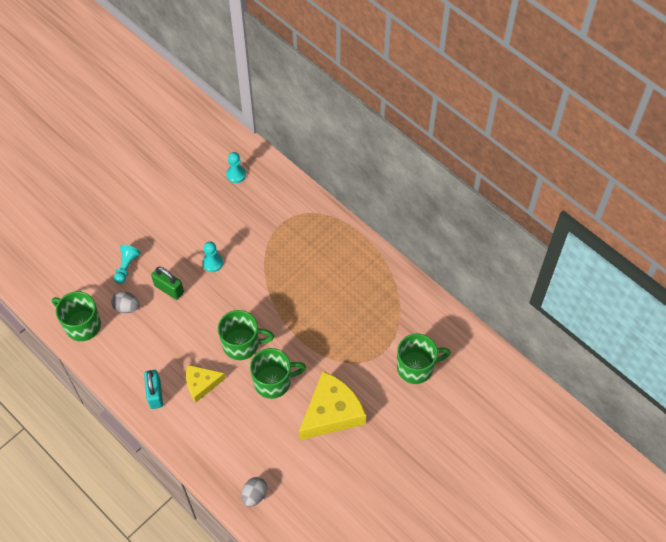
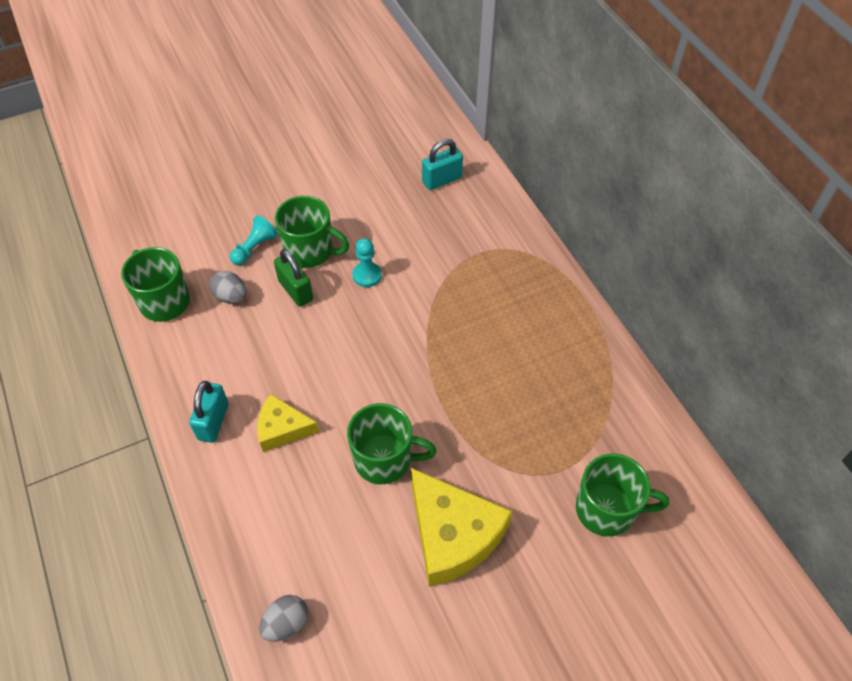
camera: 20 degrees right, 5 degrees down
(236, 174) = (442, 180): turquoise pawn -> turquoise padlock
(242, 344) = (361, 393): green mug -> green mug (310, 251)
(331, 412) = (452, 534): yellow cheese -> yellow cheese turned 75 degrees clockwise

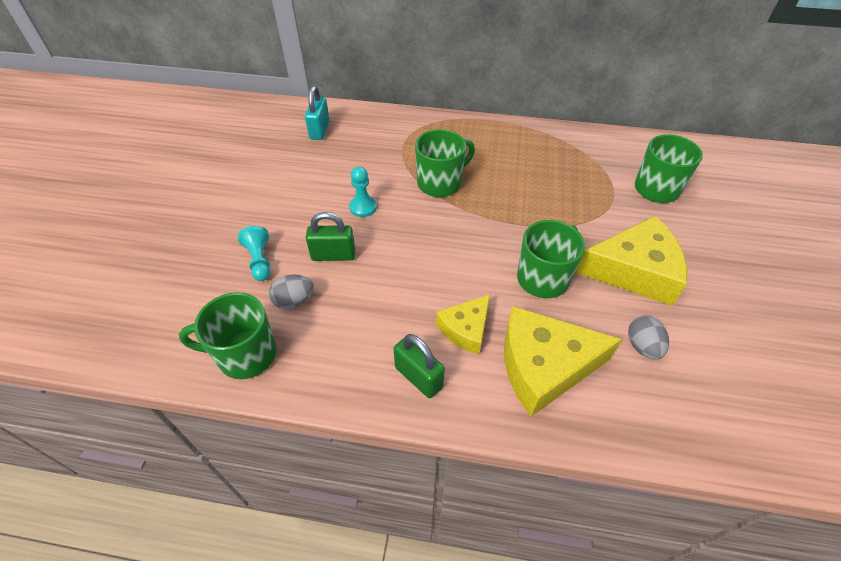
camera: 55 degrees left, 5 degrees down
(213, 421) = (418, 377): turquoise padlock -> green padlock
(281, 506) = (544, 366): none -> yellow cheese
(286, 623) = (663, 417): grey egg -> grey egg (642, 346)
(310, 251) = (303, 228): green mug -> green mug (440, 183)

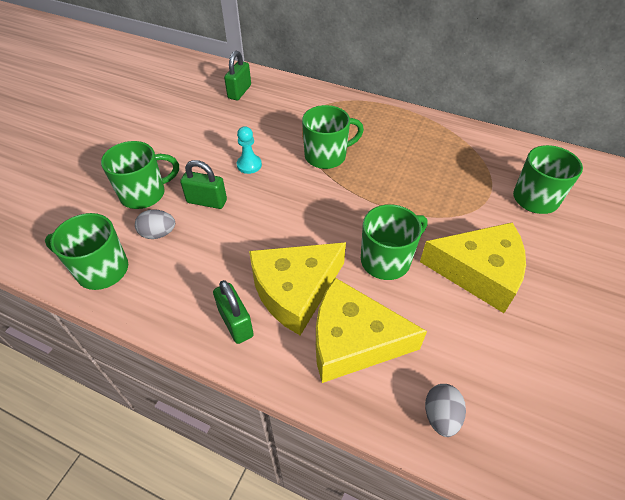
camera: 15 degrees right, 0 degrees up
(259, 260) = (144, 194): turquoise pawn -> green mug
(319, 130) = (239, 92): turquoise padlock -> green padlock
(466, 329) = (295, 290): yellow cheese -> yellow cheese, size x1.74
(642, 346) = (457, 345): grey egg -> grey egg (441, 416)

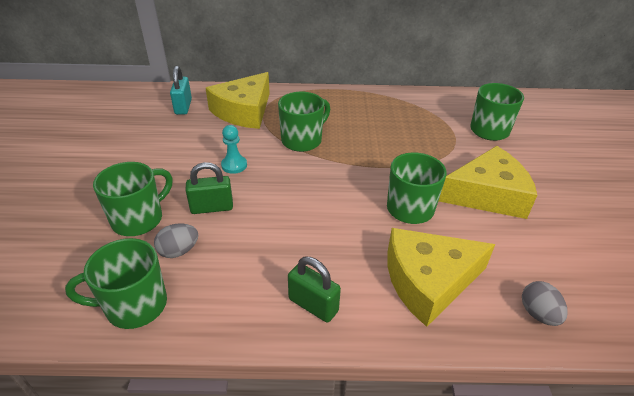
camera: 25 degrees left, 10 degrees down
(239, 92) = (183, 107): green padlock -> turquoise padlock
(295, 290) = (349, 258): yellow cheese -> yellow cheese (244, 111)

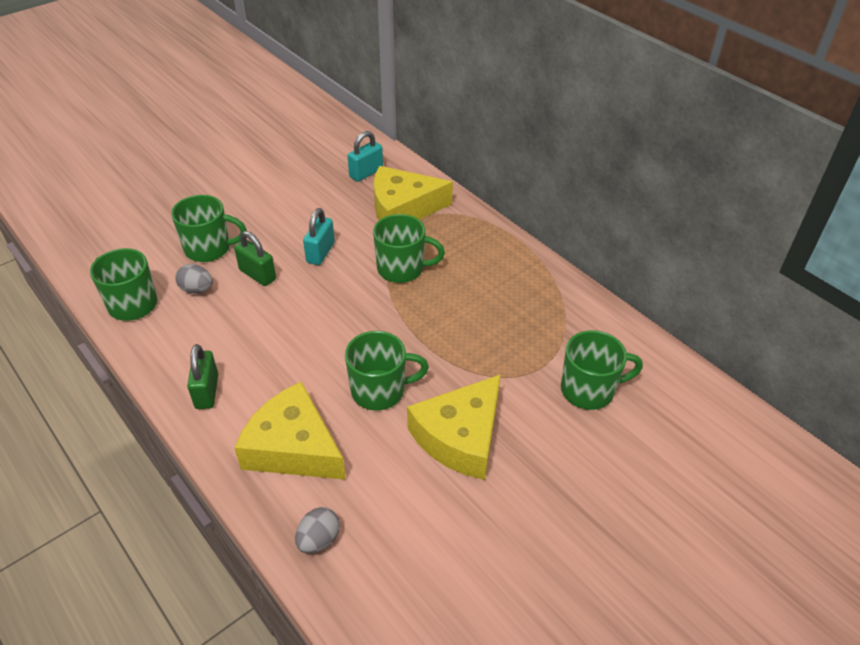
camera: 50 degrees right, 5 degrees up
(234, 165) = (320, 253): turquoise pawn -> turquoise padlock
(487, 194) = (460, 437): yellow cheese -> yellow cheese turned 90 degrees clockwise

